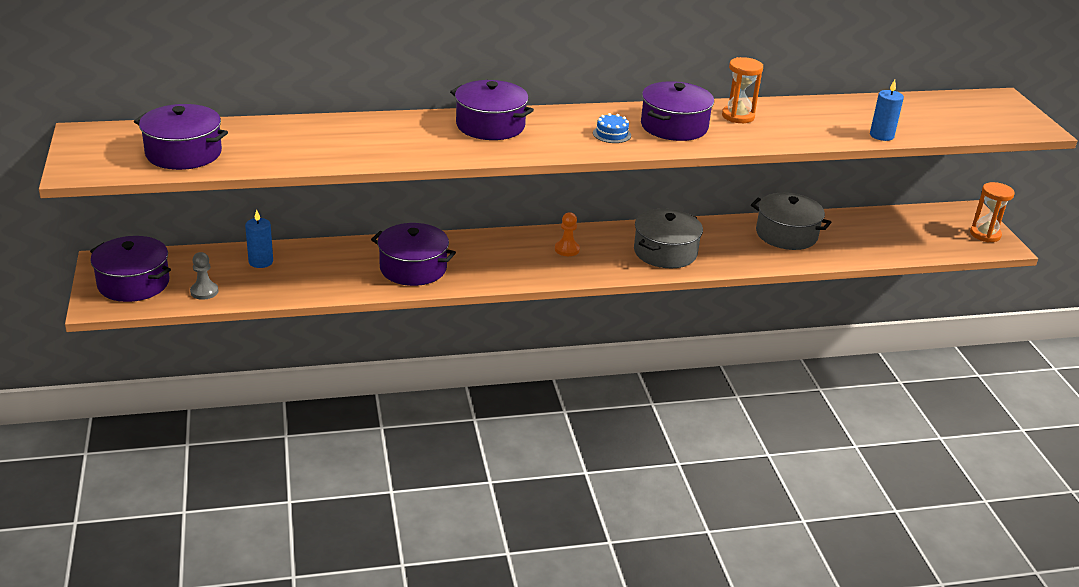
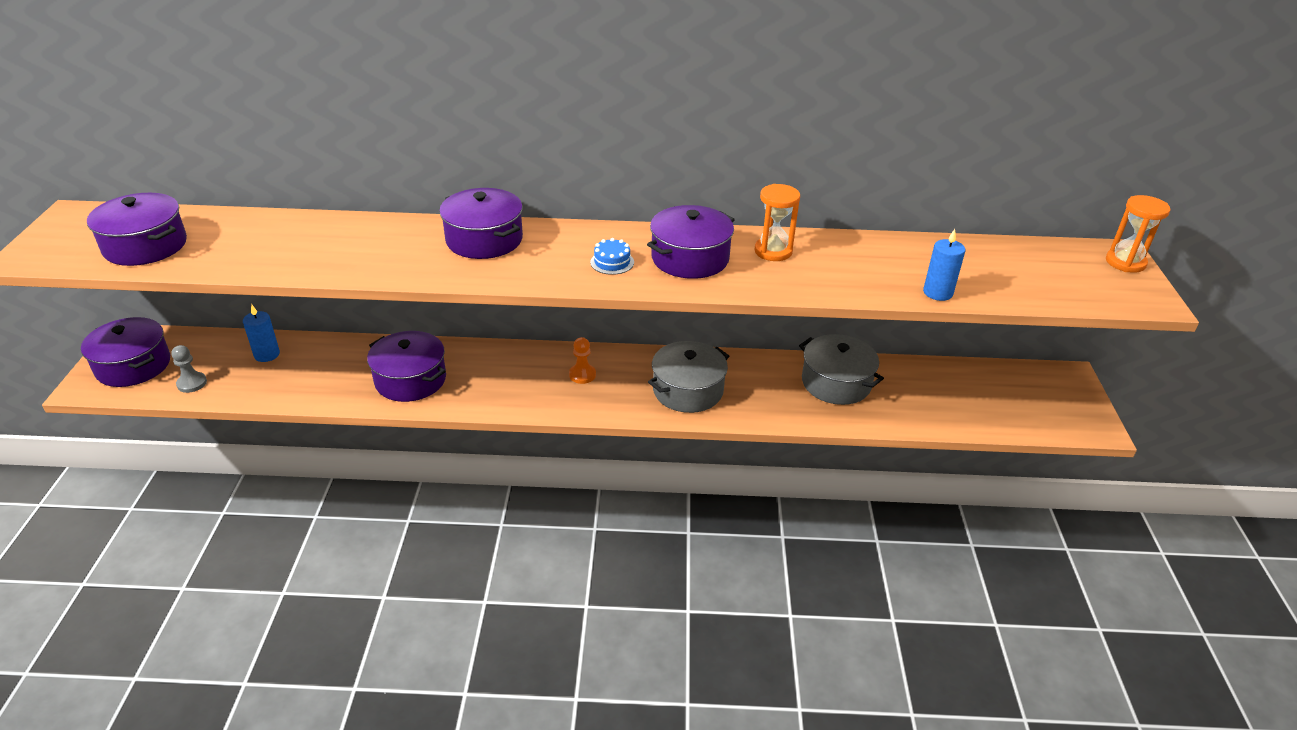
camera: 15 degrees right, 5 degrees up
(985, 234) = (1078, 409): orange hourglass -> orange hourglass (1125, 262)

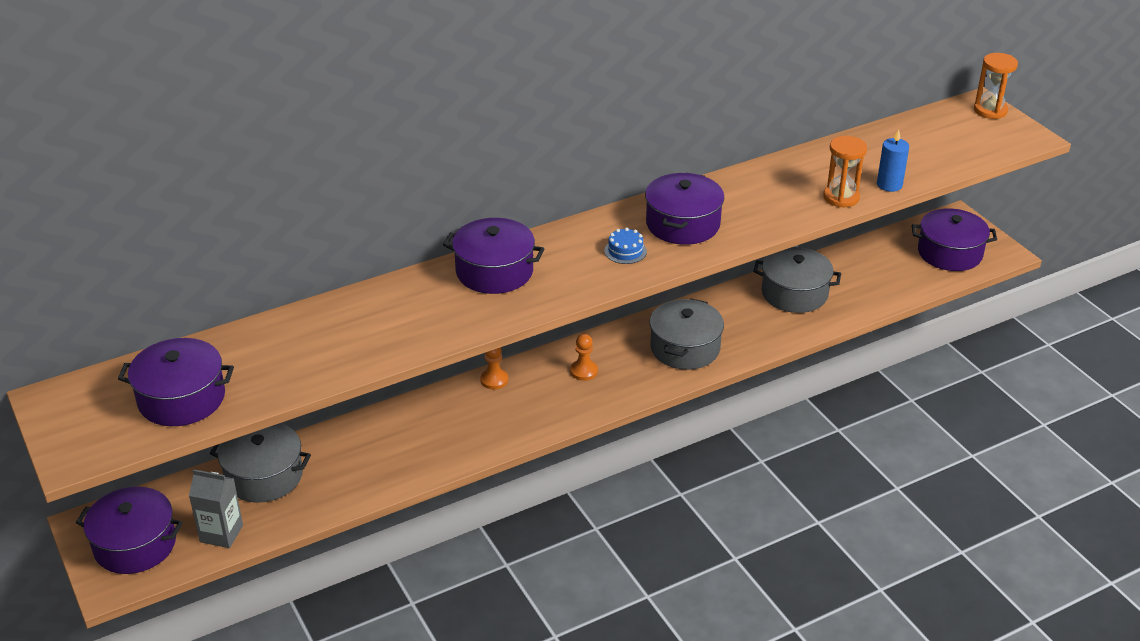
camera: 30 degrees left, 0 degrees up
(192, 383) = (221, 533): grey pawn -> grey carton
(267, 354) = (264, 476): blue candle -> grey pot
(410, 380) = (434, 440): purple pot -> purple pot (949, 253)
(505, 353) = (494, 380): none -> orange pawn
(773, 251) = (739, 193): orange hourglass -> orange hourglass (841, 197)

